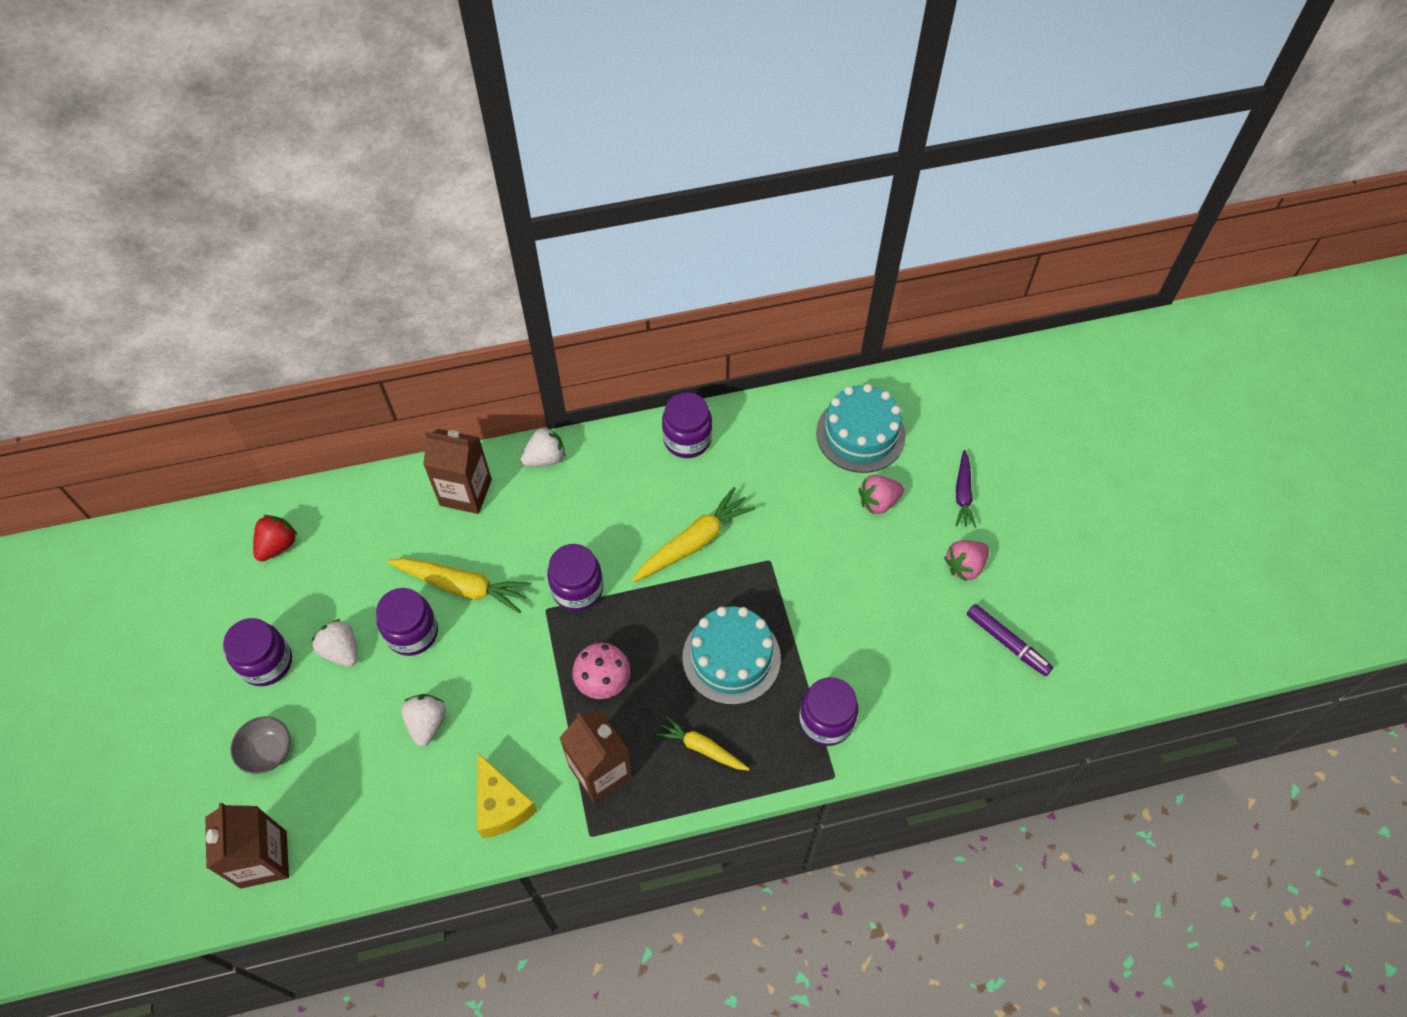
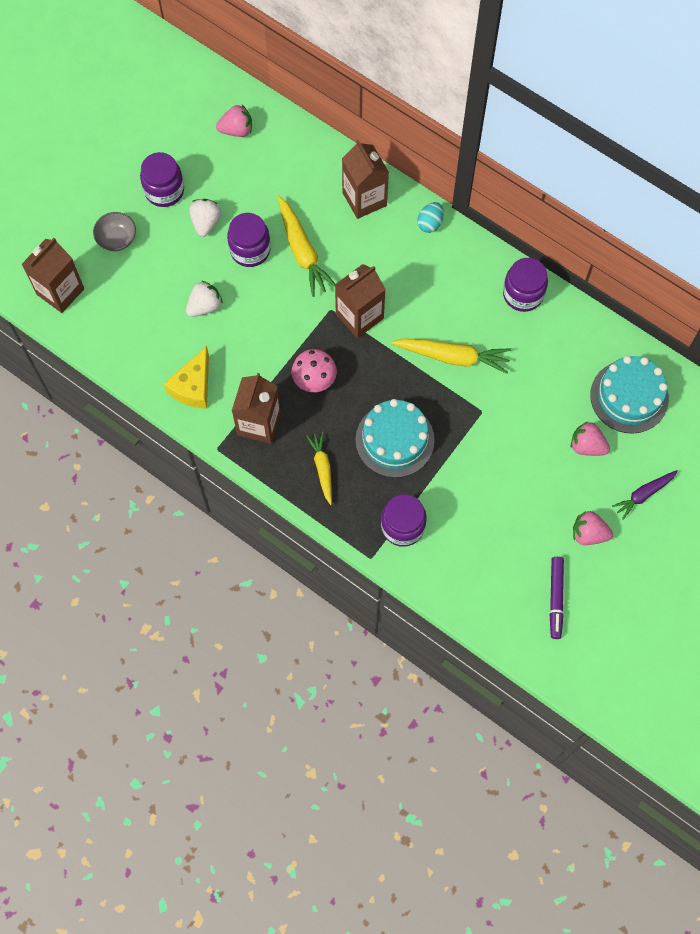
camera: 50 degrees right, 10 degrees up
(278, 545) = (236, 130): red strawberry -> pink strawberry
(545, 458) = (430, 223): white strawberry -> turquoise egg
(577, 589) = (359, 316): purple jar -> brown carton

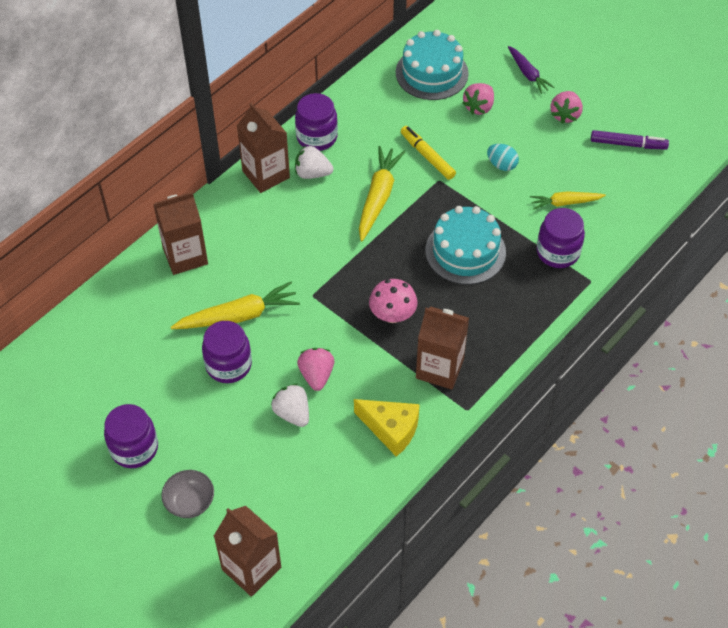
camera: 85 degrees left, 15 degrees down
(206, 222) = (185, 407): white strawberry -> white strawberry (312, 173)
(236, 130) = (69, 370): pink strawberry -> pink strawberry (316, 375)
(322, 468) = (494, 314): yellow carrot -> yellow carrot (565, 203)
(359, 316) = (323, 270): brown carton -> brown carton (266, 174)
(430, 223) = (225, 203): turquoise egg -> turquoise egg (501, 165)
(512, 398) = (427, 156): none -> yellow marker

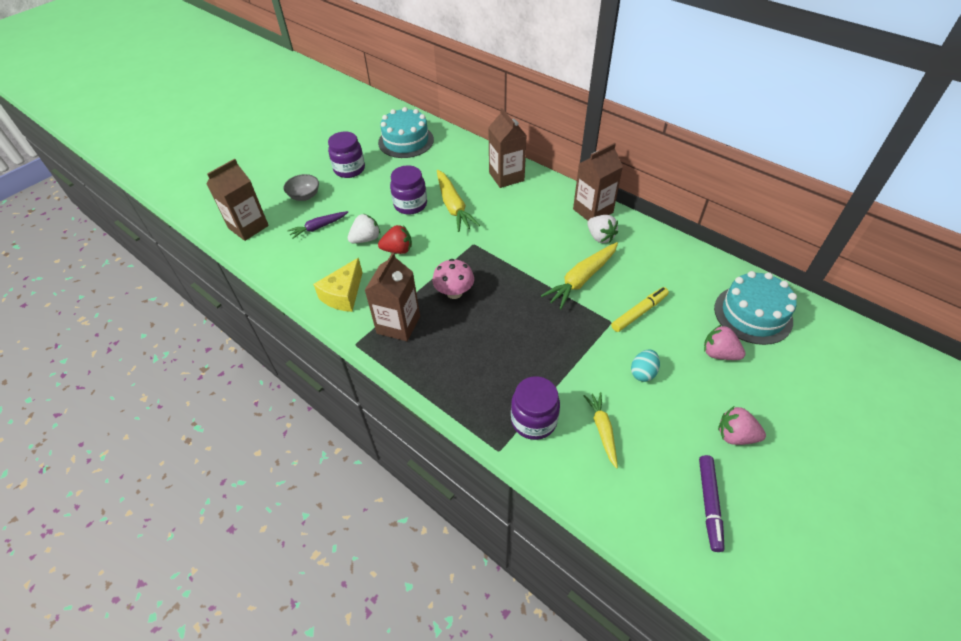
camera: 90 degrees right, 5 degrees down
(312, 173) = (600, 237): white strawberry -> white strawberry turned 135 degrees clockwise
(316, 375) = (398, 250): pink strawberry -> red strawberry
(317, 137) = (641, 237): purple jar -> none
(378, 197) = (581, 279): yellow carrot -> yellow carrot turned 120 degrees clockwise
(465, 251) = (527, 342): turquoise cake -> turquoise cake (406, 141)
(528, 74) = (787, 399): purple carrot -> purple carrot (318, 227)

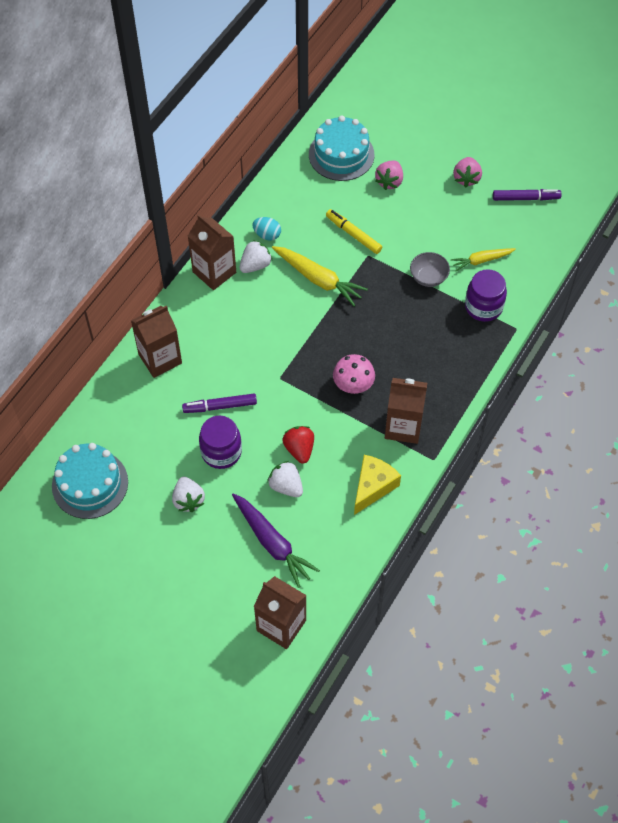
camera: 100 degrees left, 10 degrees up
(304, 196) = (216, 577): grey bowl -> grey bowl (428, 277)
(318, 227) = (272, 543): purple carrot -> purple carrot, size x1.60
(343, 295) = (373, 487): yellow cheese -> yellow cheese turned 75 degrees counterclockwise
(349, 169) = (157, 538): purple jar -> none
(374, 185) = (188, 500): none -> white strawberry
(453, 206) = (220, 406): yellow carrot -> purple marker
(643, 372) = (420, 233): turquoise egg -> turquoise egg (267, 235)

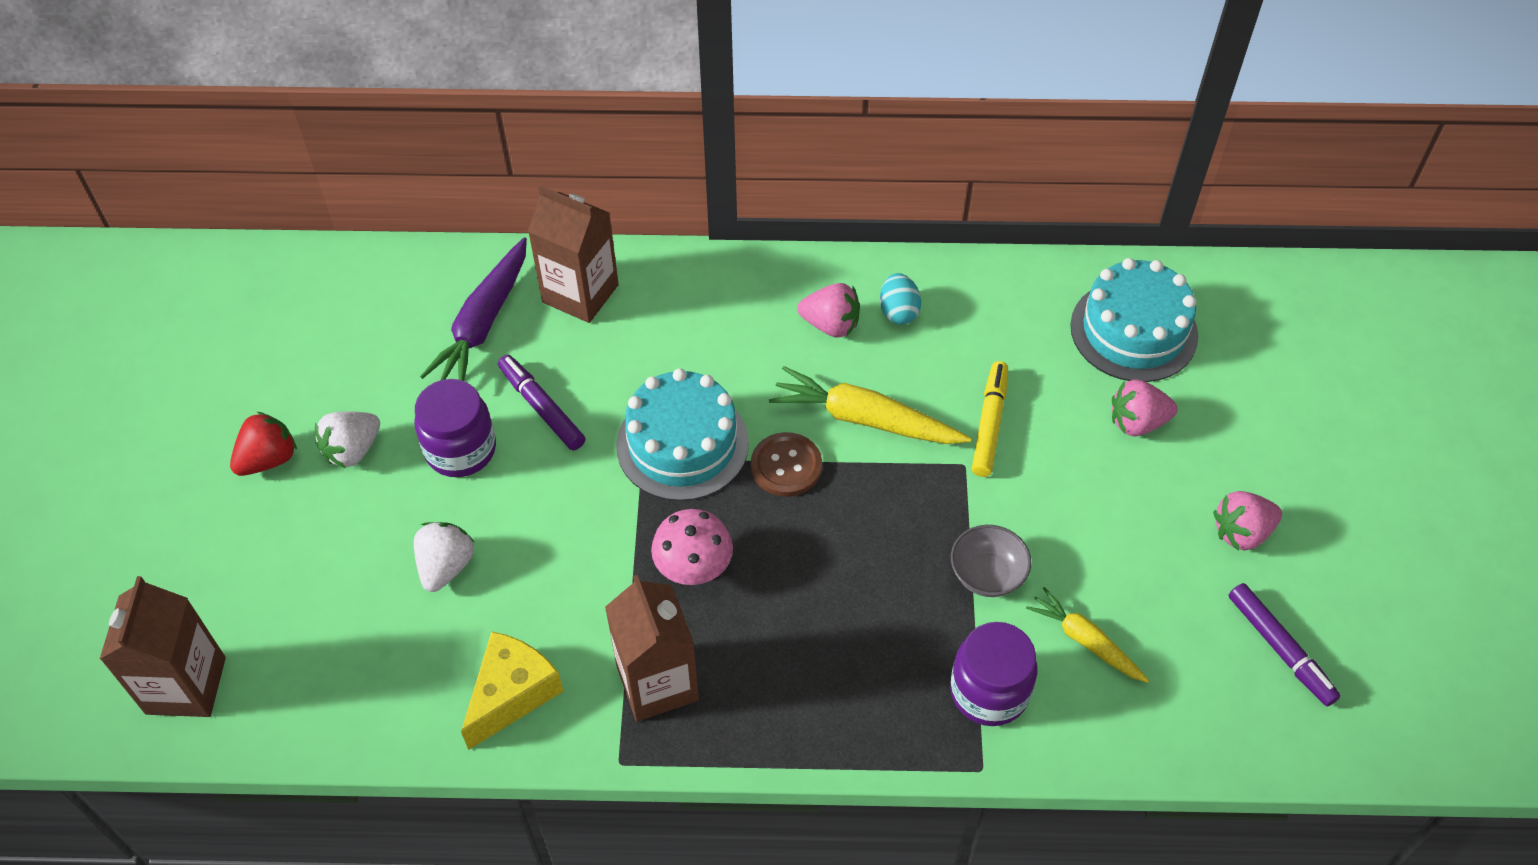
camera: 60 degrees right, 5 degrees down
(90, 484) = (319, 319): turquoise cake -> turquoise cake (682, 444)
(214, 272) = (780, 281): brown carton -> none
(255, 265) = (831, 325): white strawberry -> pink strawberry
(272, 543) = (331, 599): purple carrot -> purple carrot (483, 323)
(299, 449) = (525, 551): red strawberry -> red strawberry (268, 459)
(318, 279) = (865, 419): yellow carrot -> yellow carrot turned 105 degrees clockwise
(323, 322) = (786, 466): none -> brown button
(373, 487) = (512, 694): yellow cheese -> yellow cheese turned 60 degrees counterclockwise

